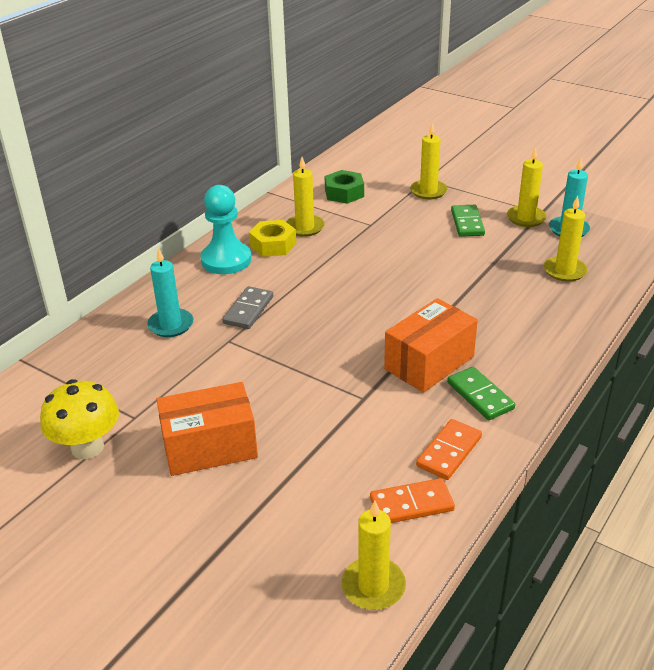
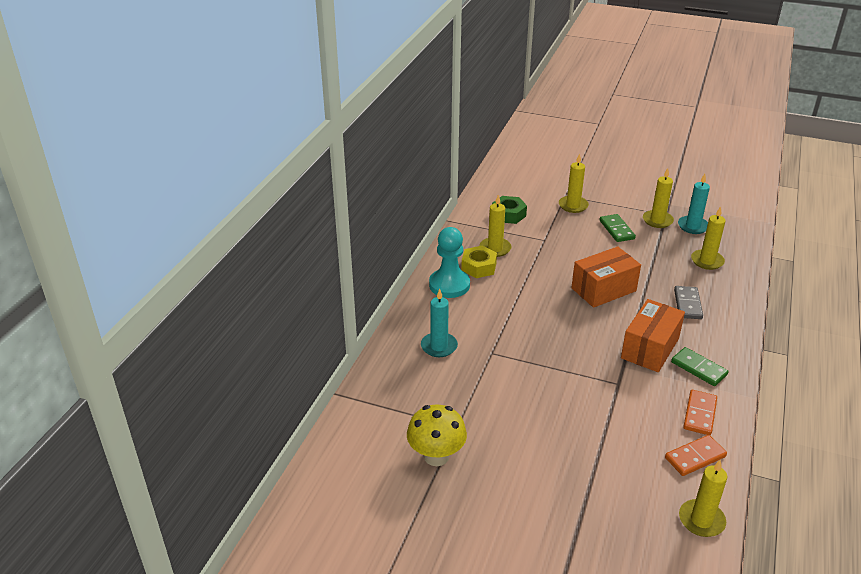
camera: 15 degrees left, 0 degrees up
(210, 447) = (529, 440): orange box -> orange box (603, 289)
(248, 310) = (492, 325): grey domino -> grey domino (687, 304)

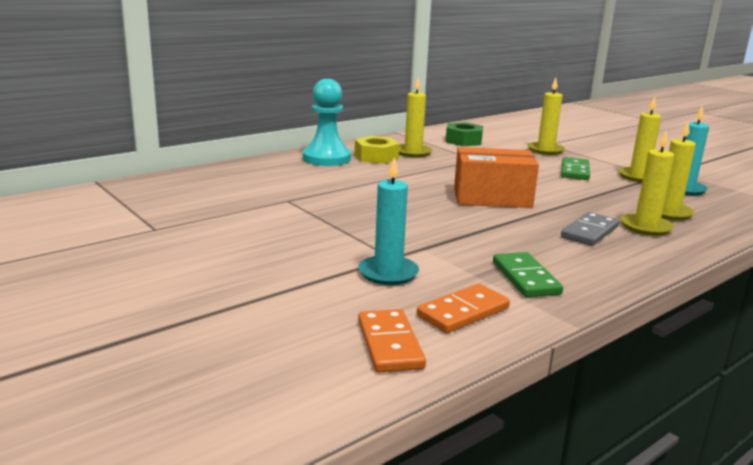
camera: 30 degrees right, 15 degrees down
(436, 456) = (92, 239): yellow mushroom -> none
(439, 346) = (243, 184): turquoise candle -> turquoise candle (388, 273)
(650, 348) = (481, 246): orange box -> none
(695, 457) = (390, 344): orange domino -> orange domino turned 75 degrees clockwise
(701, 520) = (291, 405): yellow candle -> yellow candle (646, 227)

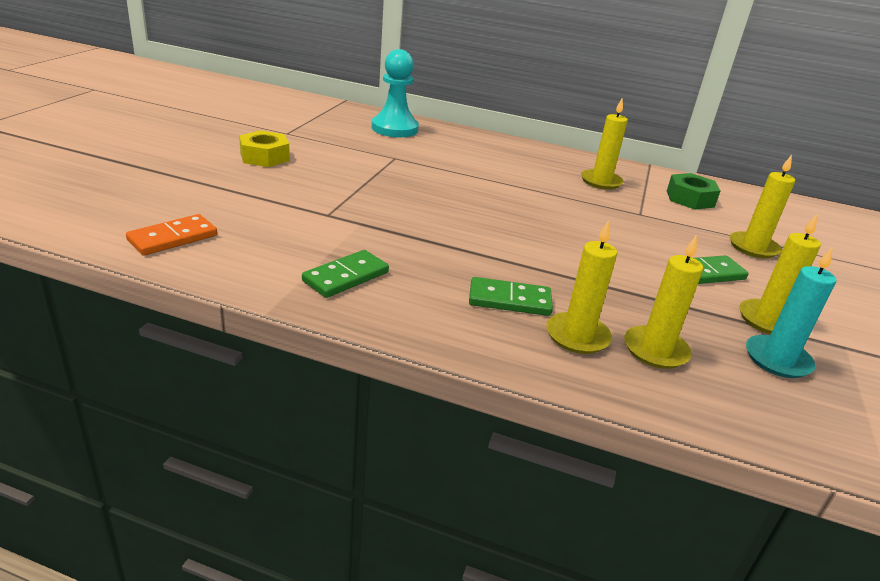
camera: 55 degrees right, 10 degrees up
(326, 158) = (515, 152): turquoise pawn -> turquoise pawn (394, 129)
(376, 157) = (556, 169): yellow nut -> yellow nut (264, 157)
(388, 273) = (294, 218): turquoise candle -> none
(463, 312) = (249, 257): orange domino -> none
(492, 198) = (531, 236): orange box -> none
(590, 232) = (509, 300): grey domino -> green domino

